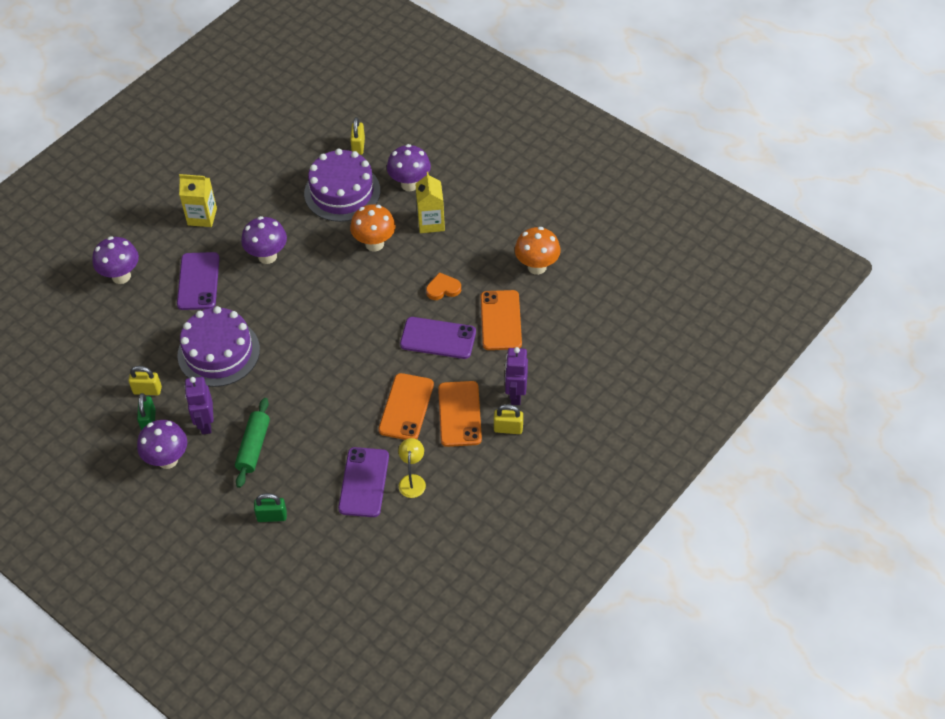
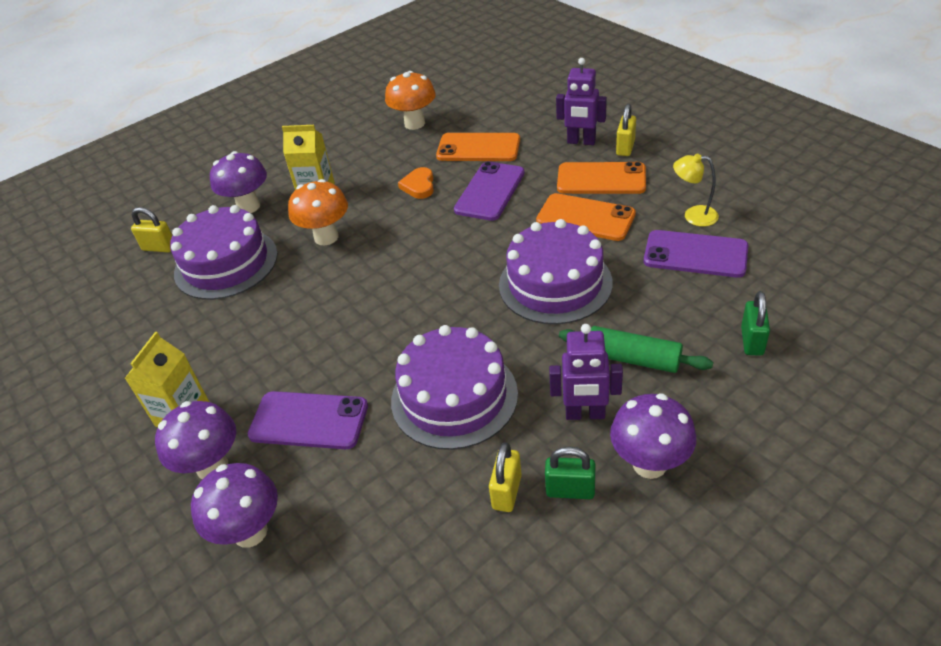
camera: 75 degrees left, 10 degrees down
(267, 256) = (298, 339): purple mushroom -> purple mushroom (212, 467)
(327, 395) = (555, 283): none -> purple cake

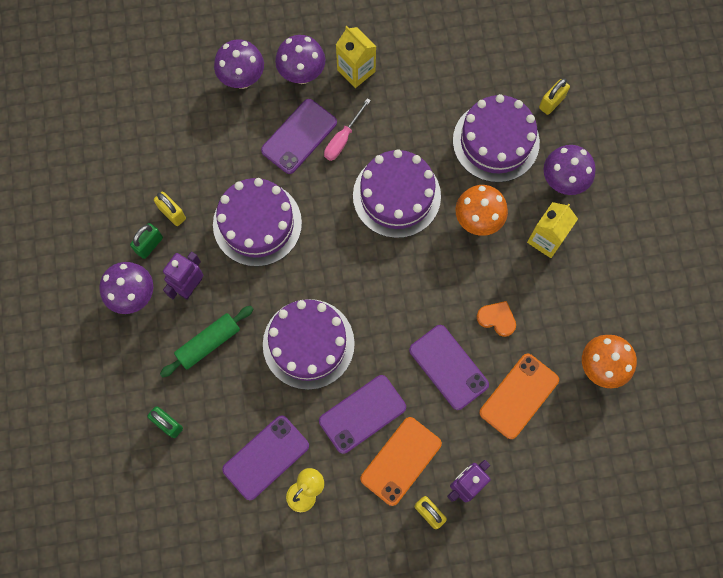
camera: 115 degrees right, 30 degrees up
(289, 378) = (343, 139): none -> pink screwdriver
(336, 302) = (396, 196): none -> purple cake
(585, 218) = (362, 414): orange phone -> purple phone

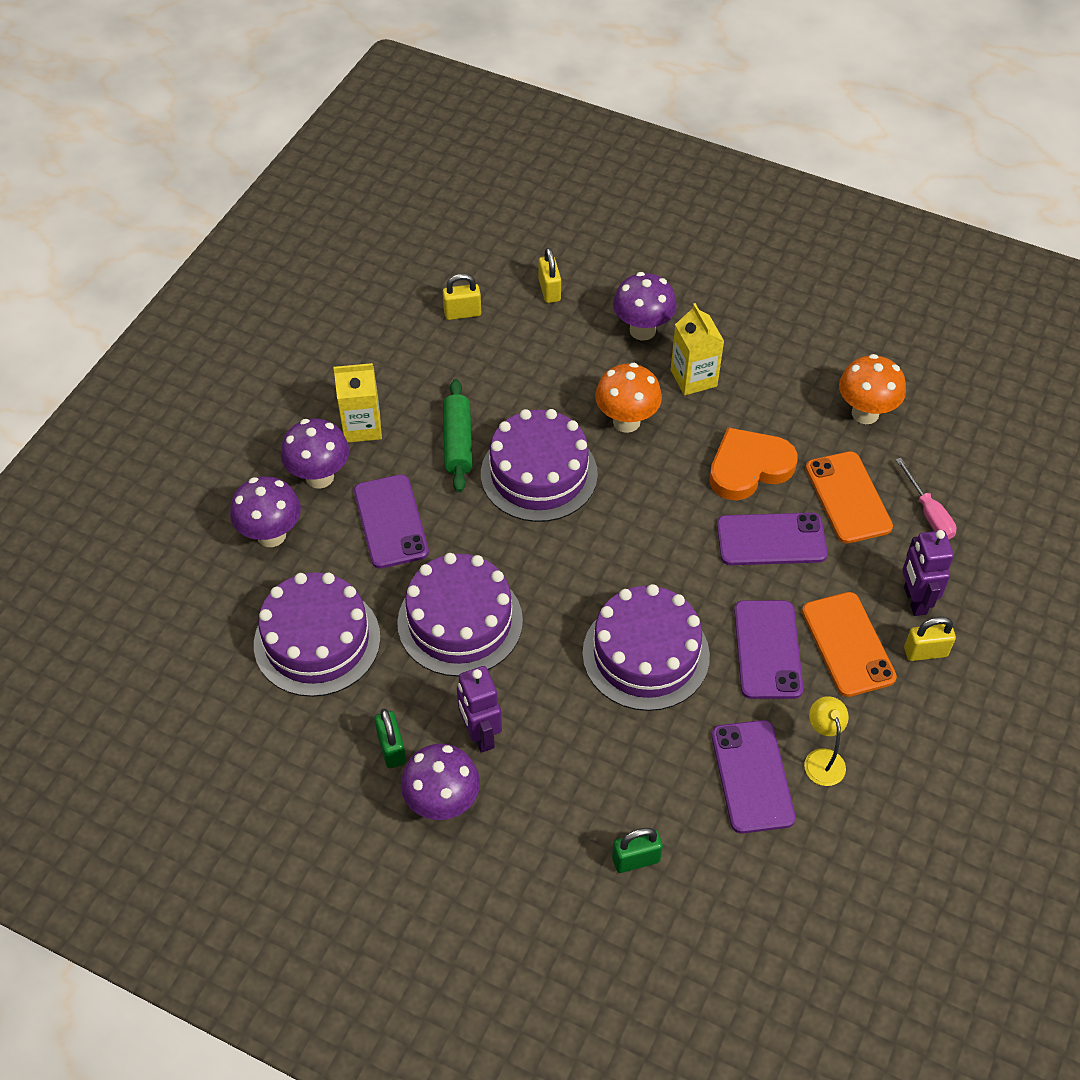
camera: 55 degrees left, 20 degrees down
(172, 213) = (372, 701): yellow padlock -> yellow padlock (462, 313)
(208, 343) = (567, 756): green rolling pin -> green rolling pin (458, 442)
(343, 139) = (430, 483): pink screwdriver -> pink screwdriver (928, 512)
(496, 141) = (551, 357): purple cake -> purple cake (317, 641)
(497, 319) = (749, 467): orange heart -> orange heart, size x1.78

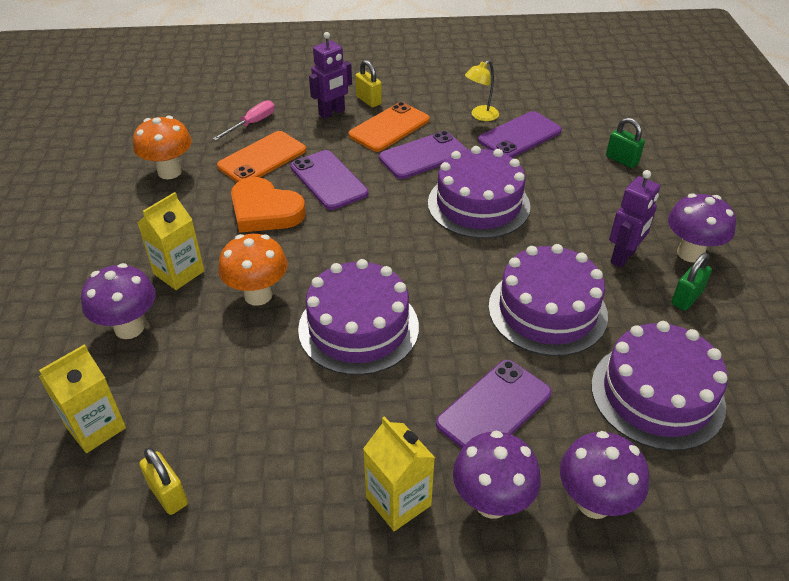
camera: 120 degrees left, 10 degrees down
(458, 442) = (362, 404): green rolling pin -> none
(549, 290) = (96, 427): yellow padlock -> yellow carton

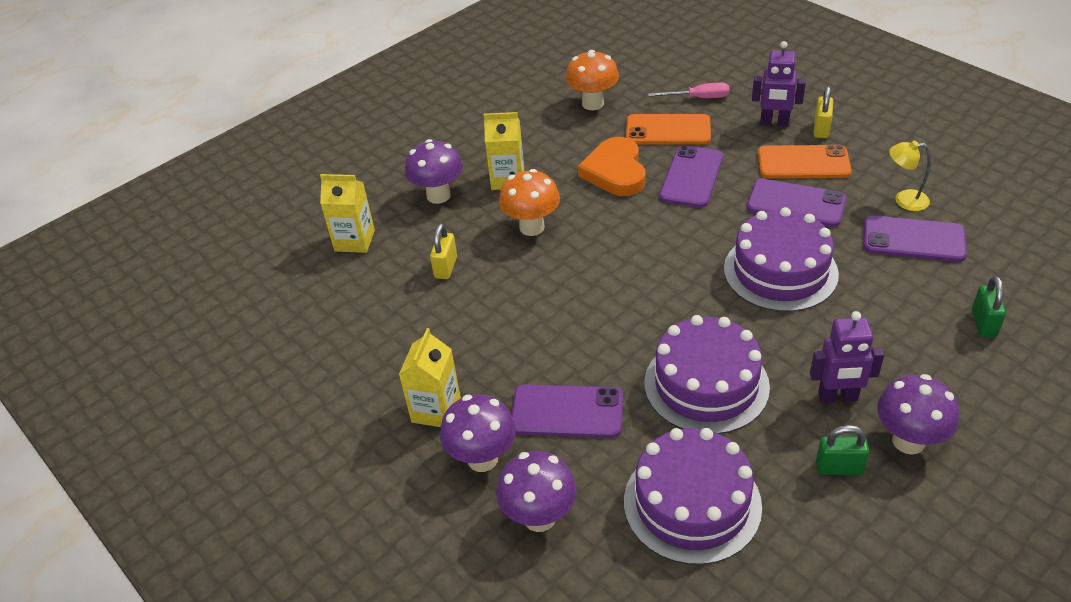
camera: 55 degrees right, 0 degrees up
(168, 494) = (340, 304): yellow padlock -> yellow padlock (446, 267)
(358, 327) = (561, 294): purple cake -> none

